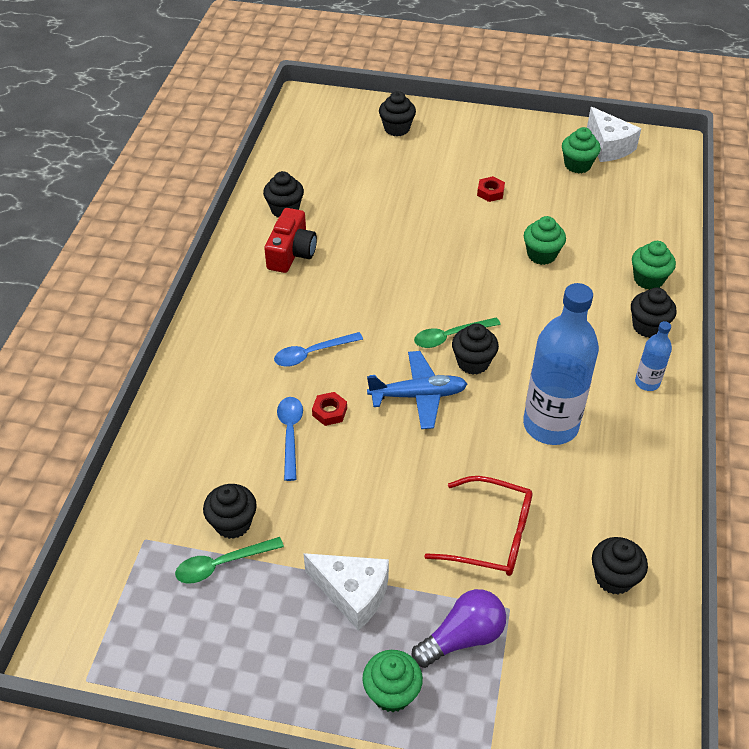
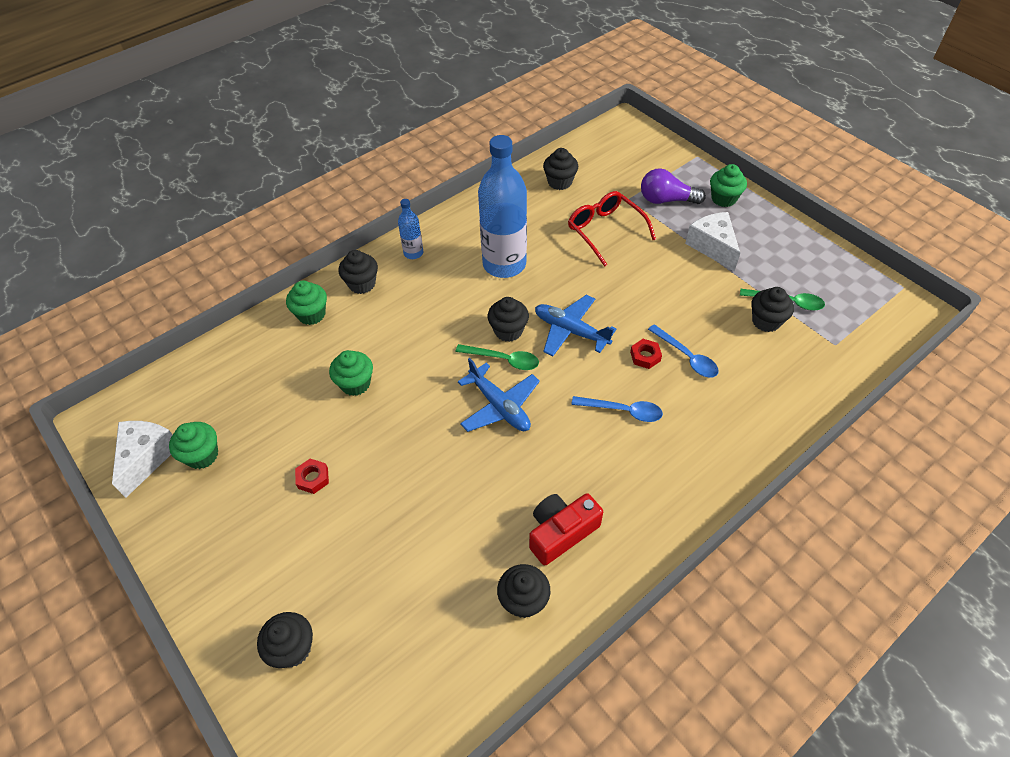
camera: 140 degrees left, 5 degrees up
(290, 434) = (686, 357): blue spoon -> blue spoon turned 75 degrees counterclockwise
(415, 301) = (499, 406): none -> blue plane

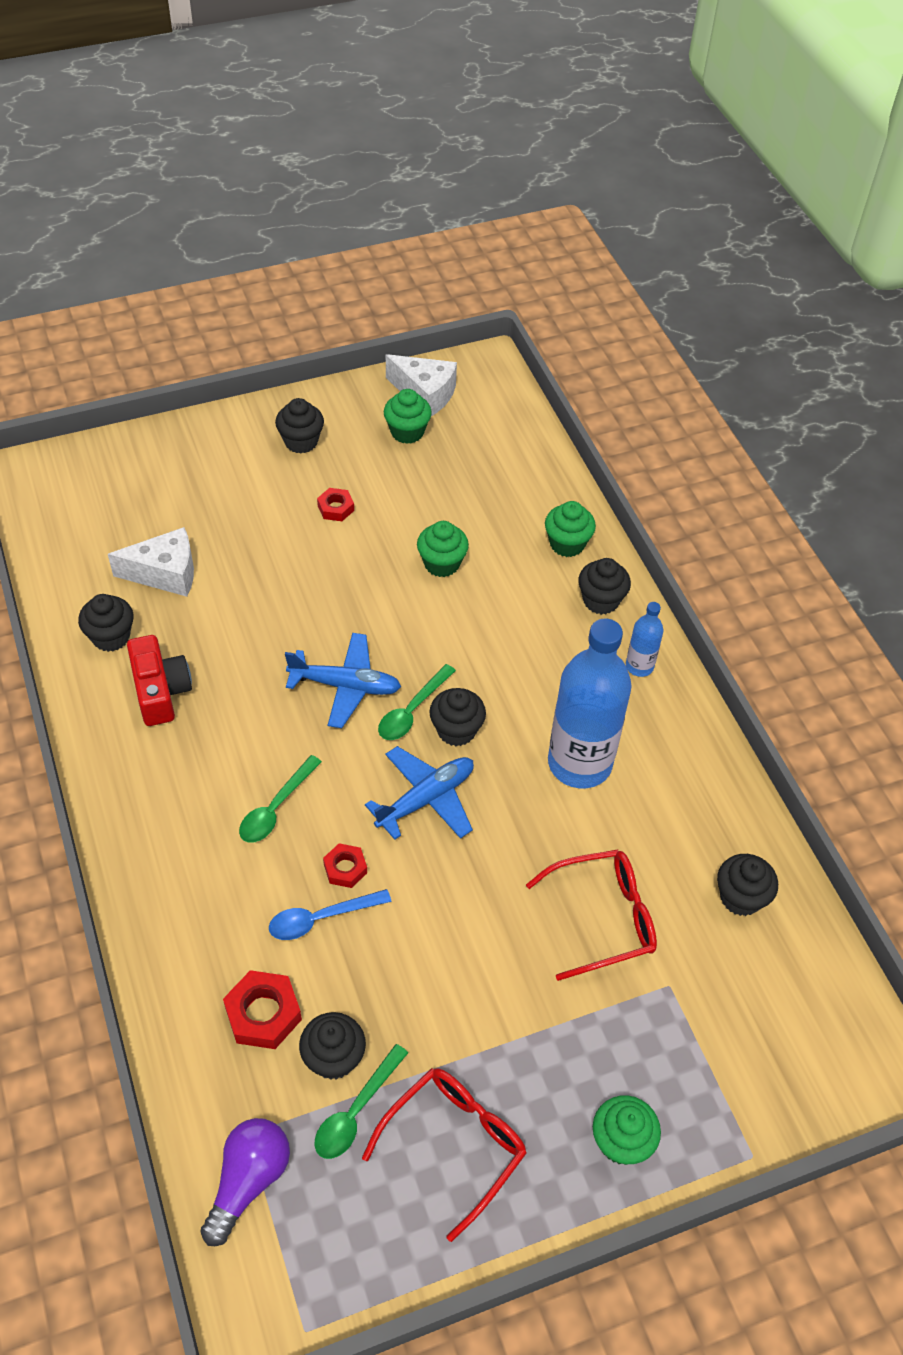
camera: 105 degrees right, 0 degrees up
(293, 648) = (170, 467): black cupcake -> black cupcake (301, 441)
(499, 406) = (345, 686): blue plane -> blue plane turned 150 degrees counterclockwise
(623, 411) = (276, 808): blue spoon -> green spoon
(666, 200) = (647, 1042): purple light bulb -> purple light bulb (248, 1181)
(712, 247) = (513, 1061): white cheese -> white cheese (165, 573)
(765, 363) = (263, 1013): none -> red nut
(772, 257) = (454, 1144): none -> red glasses

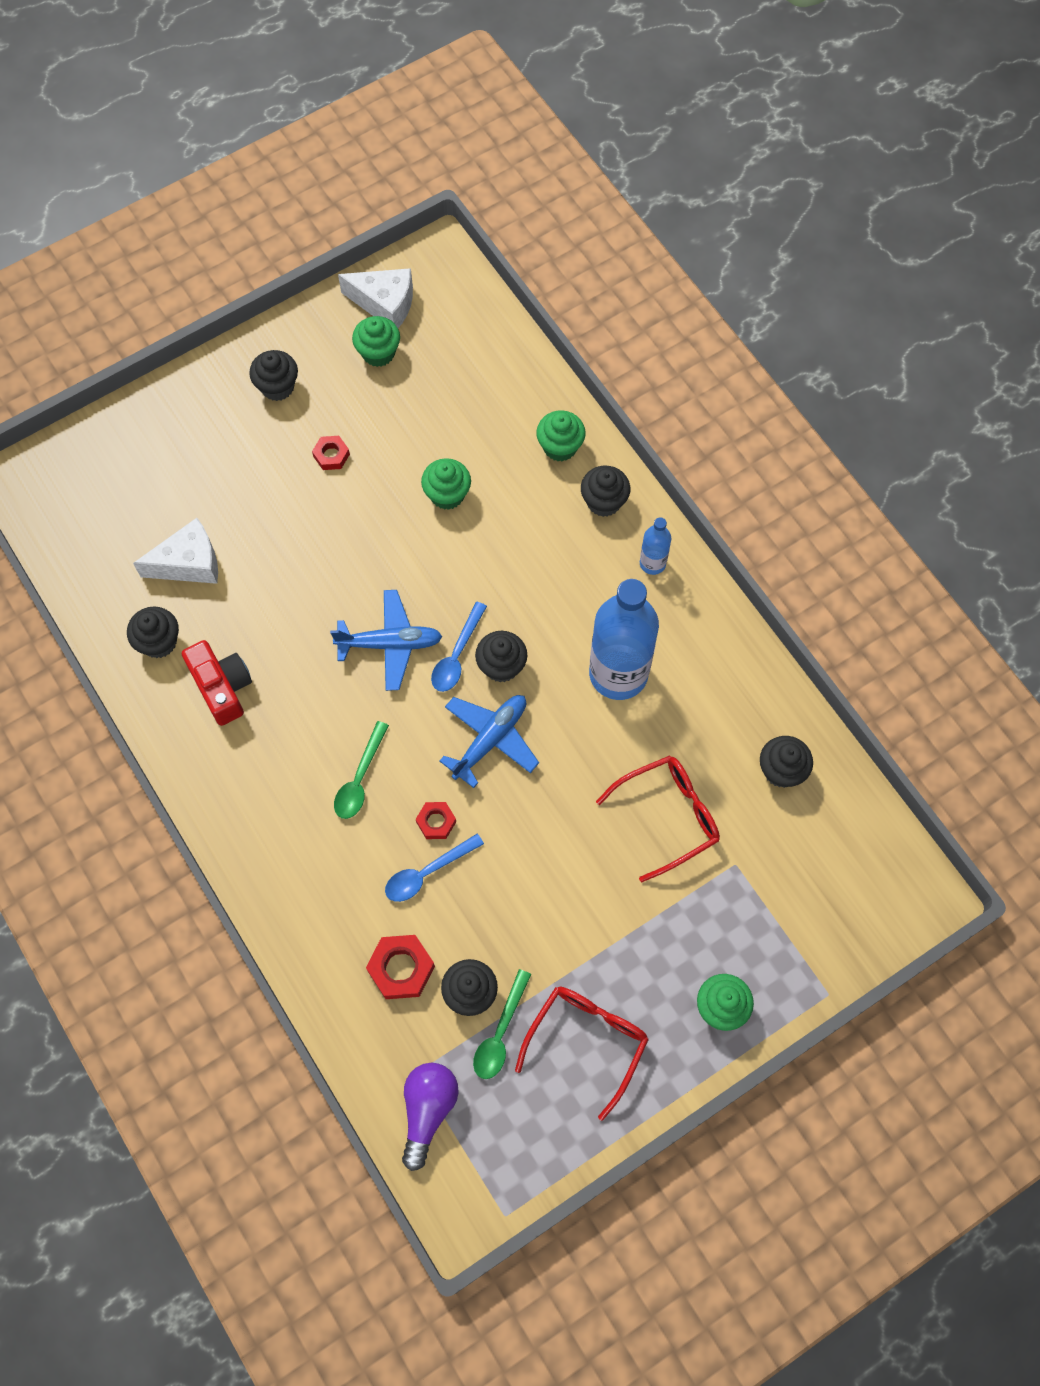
camera: 10 degrees left, 15 degrees up
(412, 710) = (457, 655): green spoon -> blue spoon

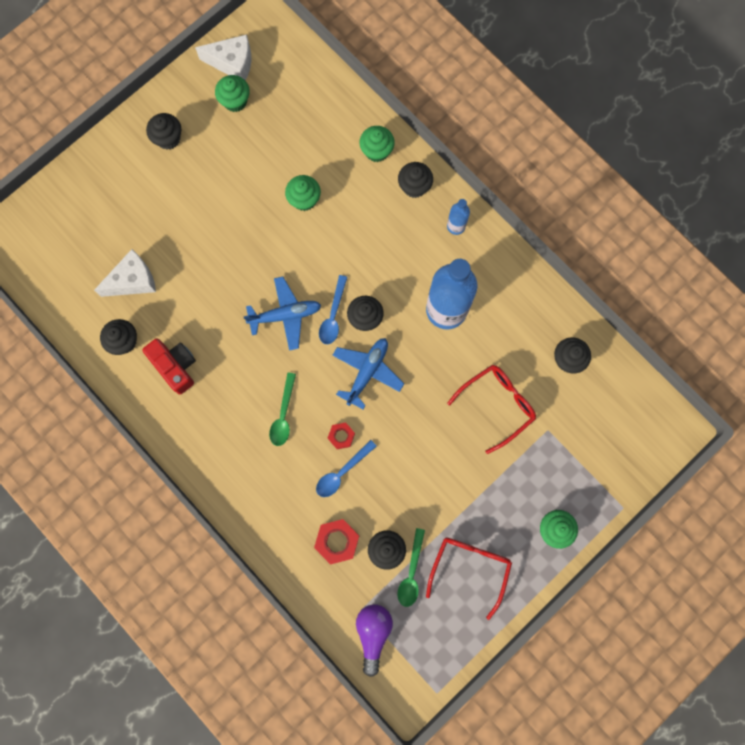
camera: 10 degrees left, 10 degrees up
(331, 455) = (217, 184): red nut -> none

